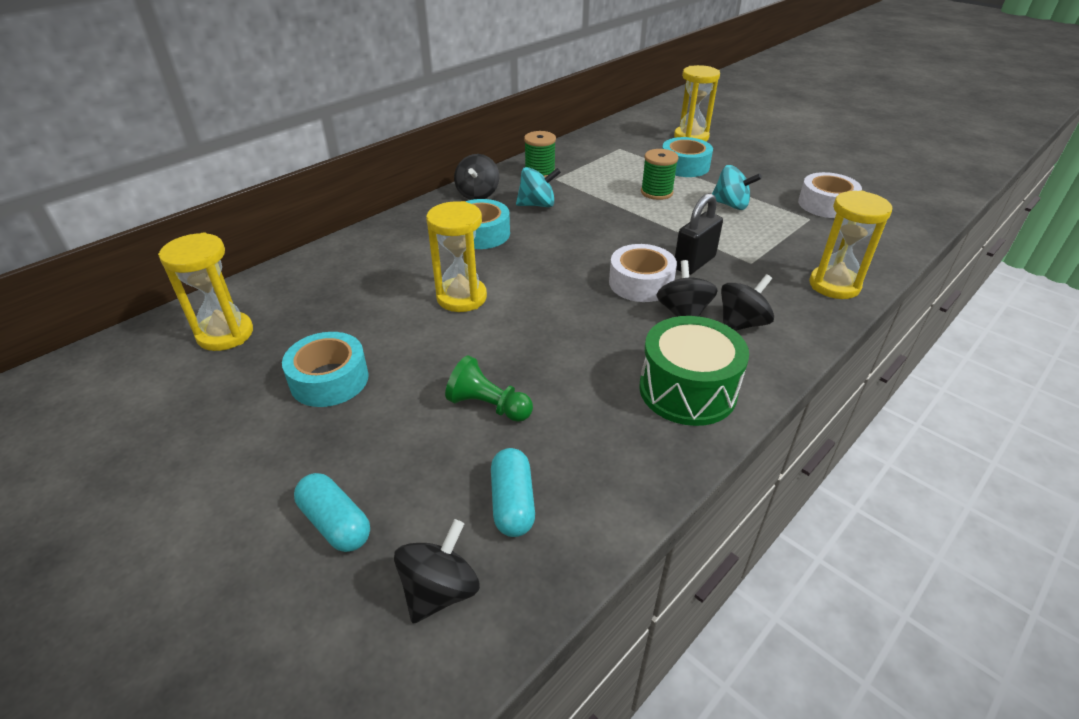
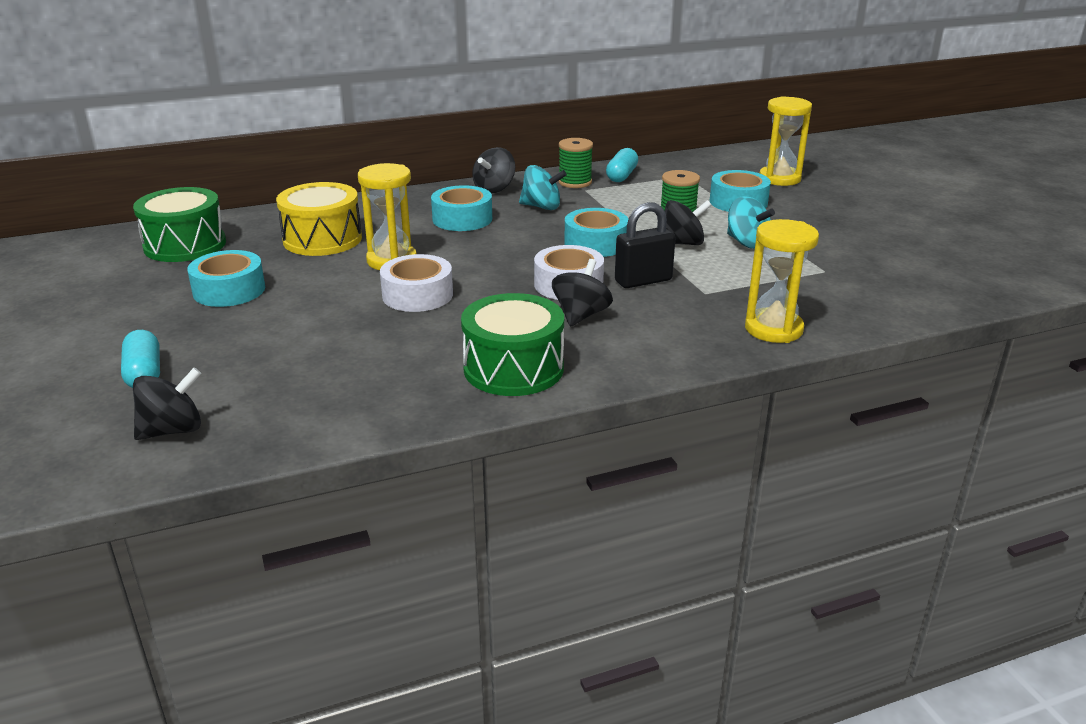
camera: 25 degrees right, 10 degrees down
(225, 334) = (185, 245): yellow hourglass -> green drum
(369, 289) = (322, 239): none -> yellow drum
(488, 406) = (330, 336): green pawn -> none
(512, 503) = (280, 398): turquoise capsule -> turquoise capsule (621, 176)
(619, 233) = (595, 243): none -> turquoise tape
(741, 323) = (630, 335): black spinning top -> black spinning top (682, 243)
(826, 204) = (862, 263): white tape -> white tape (417, 295)

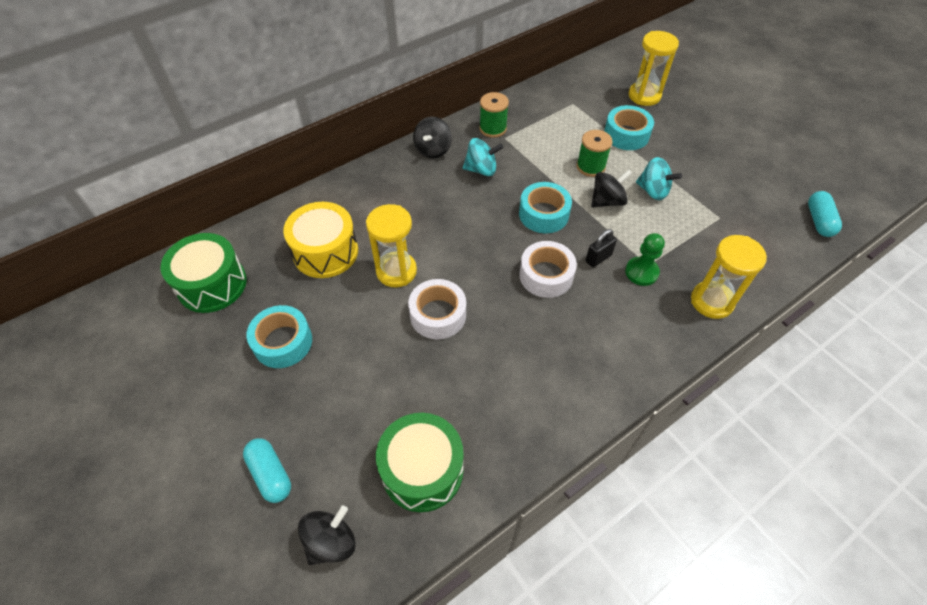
camera: 15 degrees left, 25 degrees up
(462, 219) = (426, 199): turquoise tape -> none
(513, 368) = (551, 396): green drum -> green drum (422, 470)
(581, 315) = (571, 314): black spinning top -> none
(621, 176) = (525, 112): turquoise capsule -> turquoise capsule (819, 221)
(643, 281) = (598, 258): black padlock -> black padlock, size x0.65
(693, 297) = (641, 272): none -> green pawn

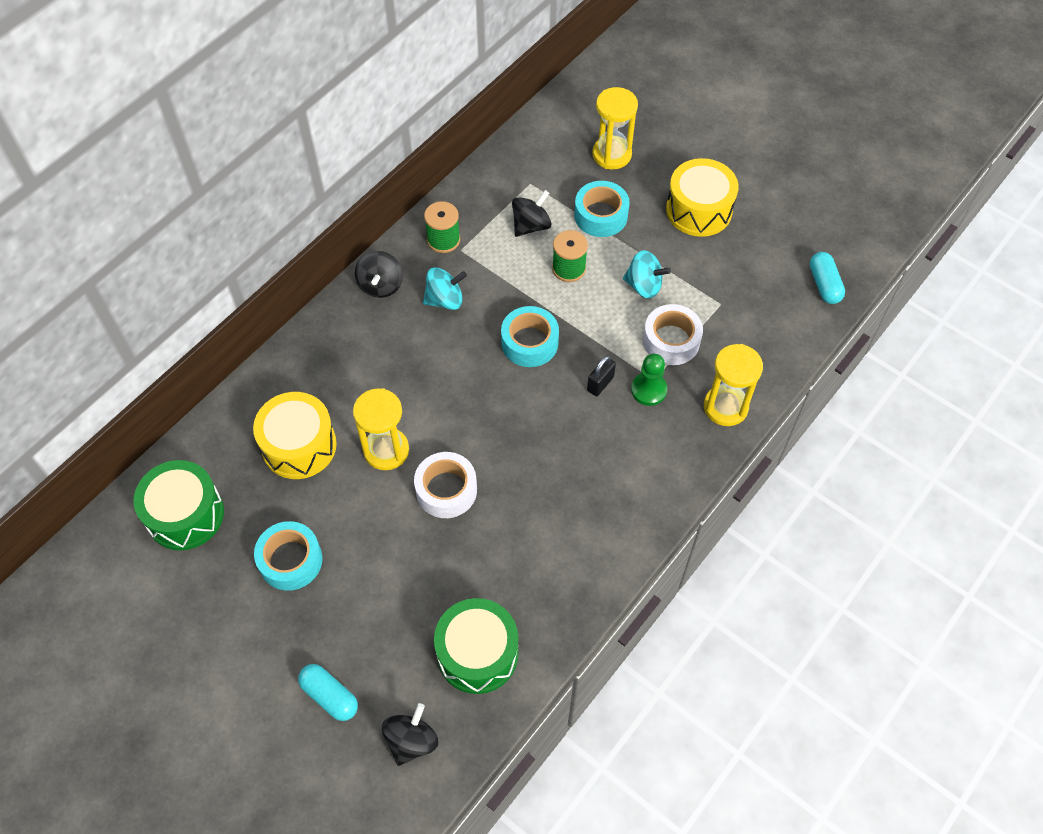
camera: 15 degrees left, 5 degrees up
(546, 275) = (549, 417): white tape -> white tape (671, 340)
(607, 201) = (596, 310): black spinning top -> black spinning top (531, 225)
(711, 145) = (699, 210): none -> yellow drum

